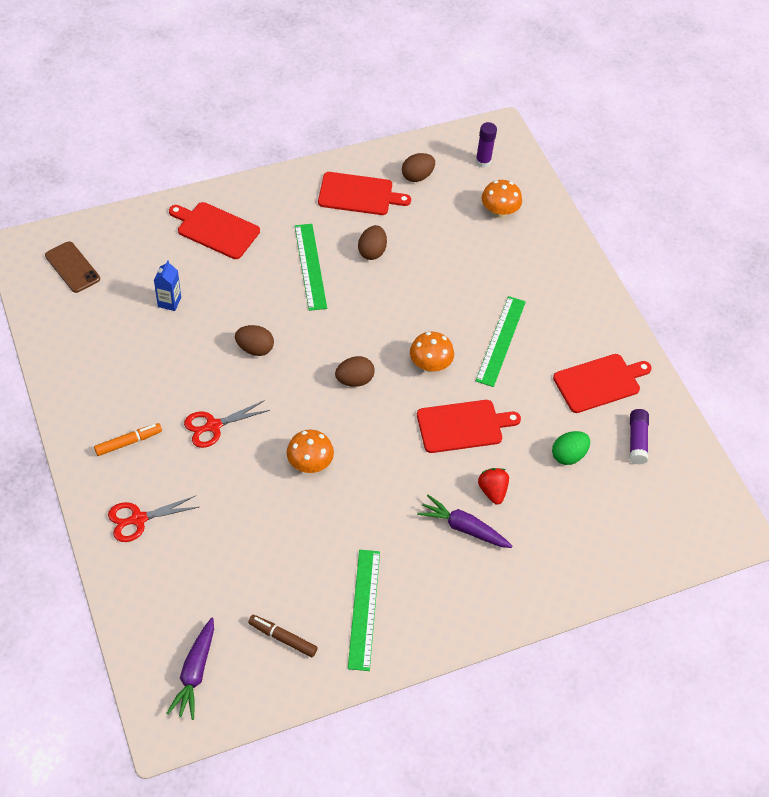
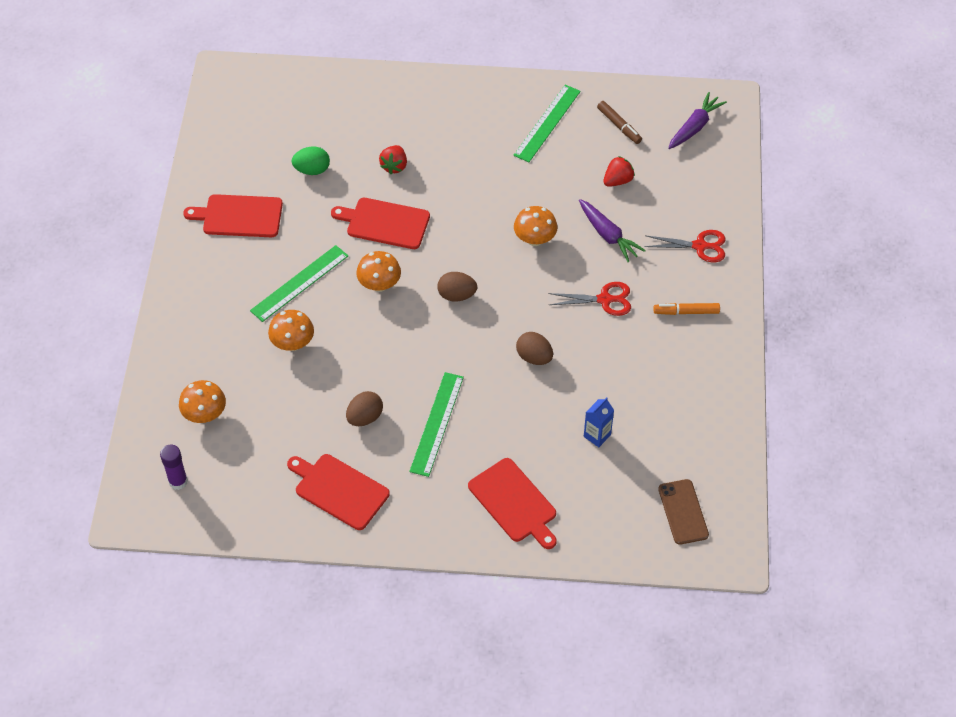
camera: 150 degrees left, 0 degrees up
(254, 564) = (618, 180): none -> red strawberry
(417, 176) = (262, 489): brown egg -> none
(463, 528) = (435, 149): purple carrot -> purple carrot (608, 235)
(470, 288) = (293, 343): none -> orange mushroom
(637, 441) = (246, 161): purple glue stick -> none

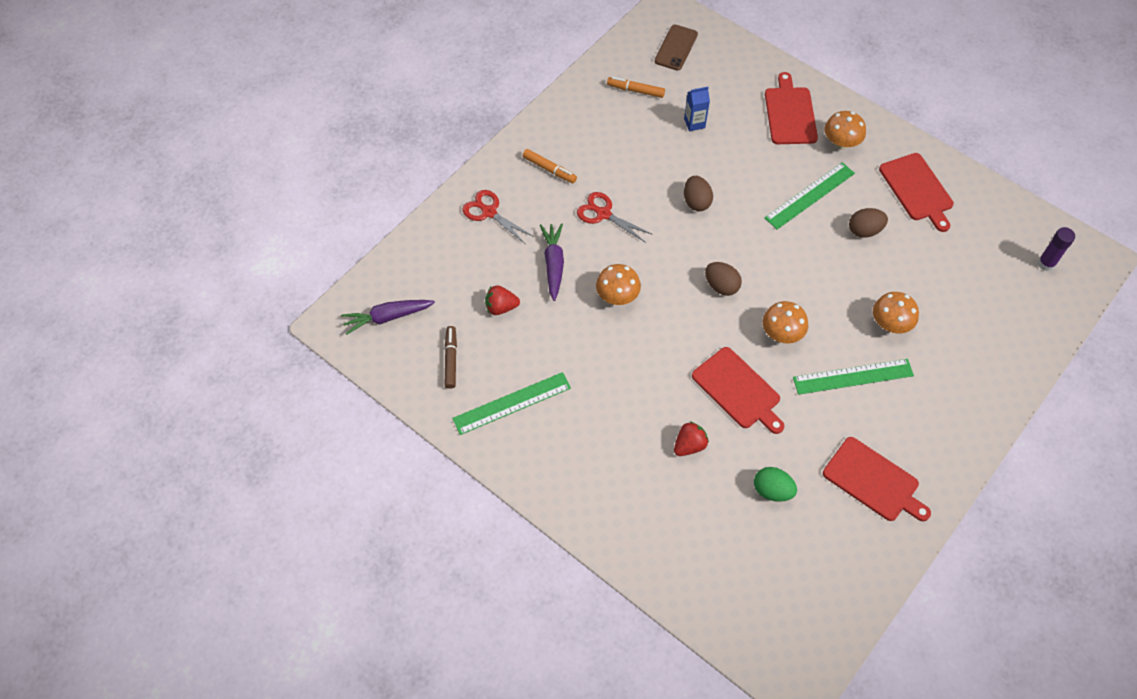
camera: 145 degrees left, 5 degrees up
(205, 414) = (999, 305): orange mushroom -> orange mushroom (841, 143)
(680, 437) = (636, 90): none -> orange marker

